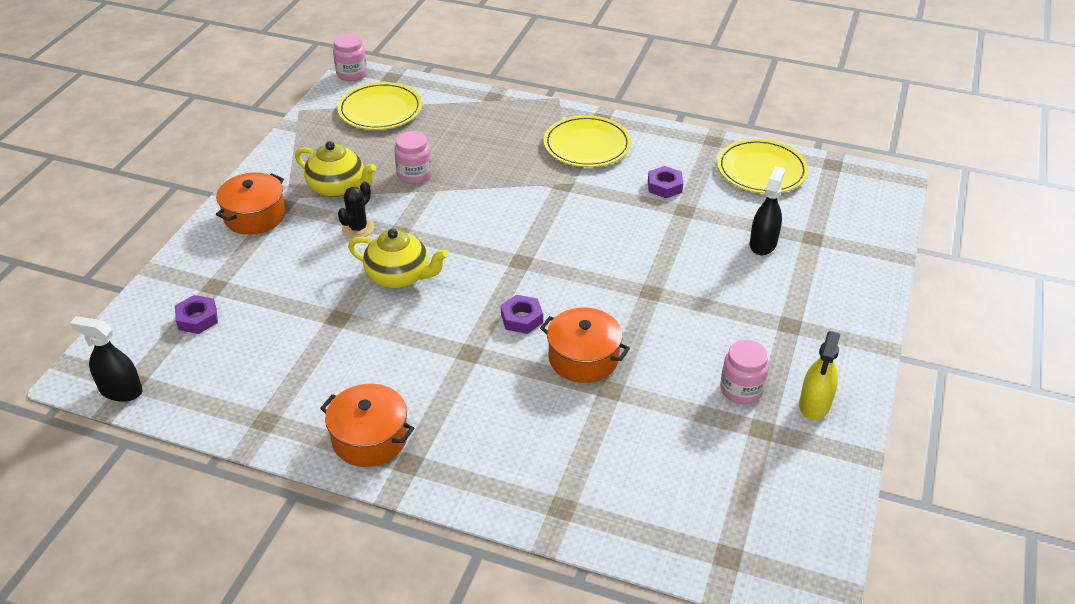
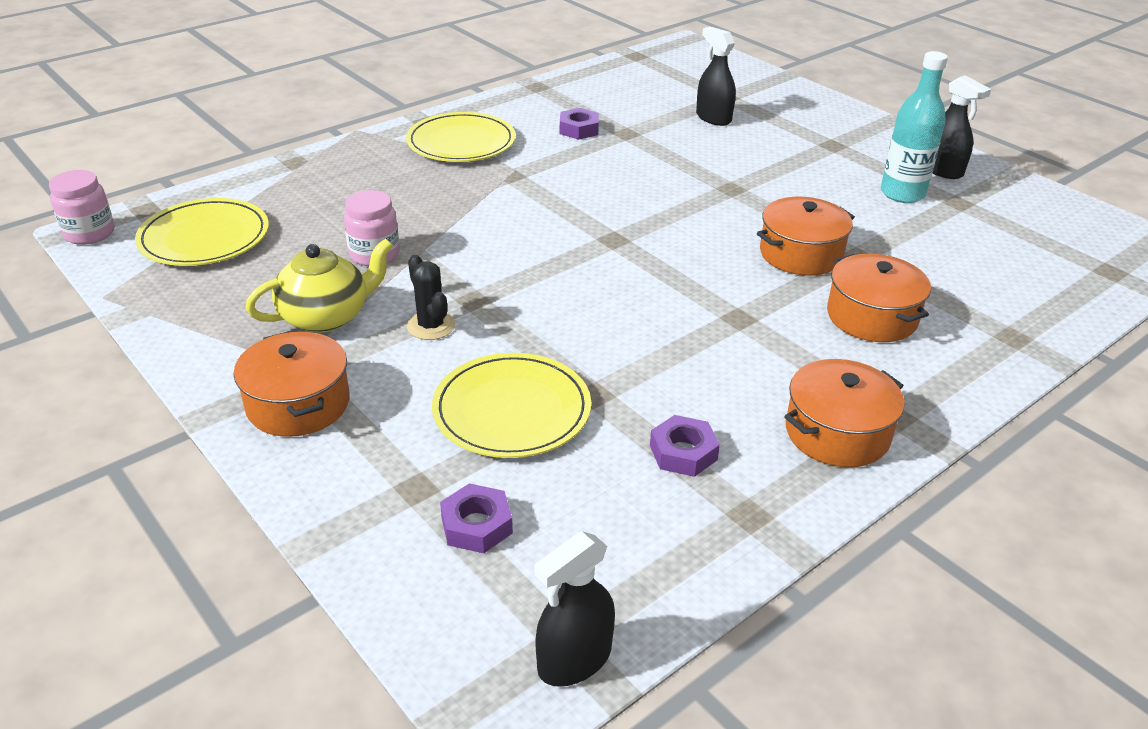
camera: 60 degrees left, 5 degrees down
(399, 276) = (559, 324): yellow teapot -> none
(521, 318) = (709, 268): purple nut -> purple nut (683, 452)
(525, 419) = (872, 317): none -> orange pot
(741, 390) = (902, 194): pink jar -> turquoise bottle
(761, 170) = (608, 83): yellow plate -> yellow plate (512, 410)
(814, 404) = (942, 170): yellow spray bottle -> black spray bottle

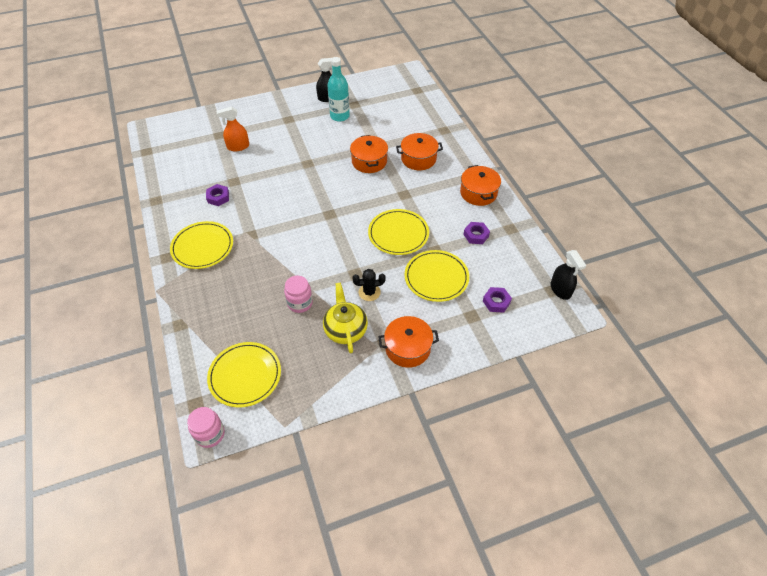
camera: 70 degrees left, 15 degrees up
(613, 332) = (398, 234): none -> yellow plate
(713, 118) = (238, 147): black spray bottle -> orange spray bottle

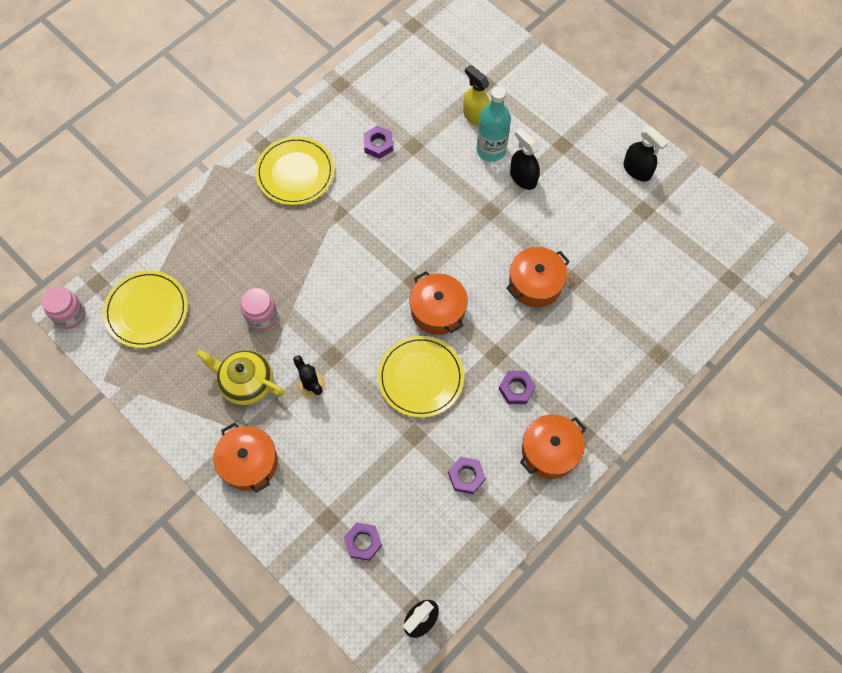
camera: 65 degrees right, 15 degrees up
(238, 147) = (476, 116): orange spray bottle -> yellow spray bottle
(296, 142) = (523, 178): none -> black spray bottle
(339, 116) = (606, 204): turquoise bottle -> turquoise bottle (491, 150)
(345, 329) = (246, 383): yellow teapot -> yellow teapot turned 120 degrees counterclockwise
(418, 159) = (576, 344): orange pot -> orange pot (438, 310)
(431, 193) = (516, 389): none -> purple nut
(436, 277) = (369, 453): yellow plate -> none

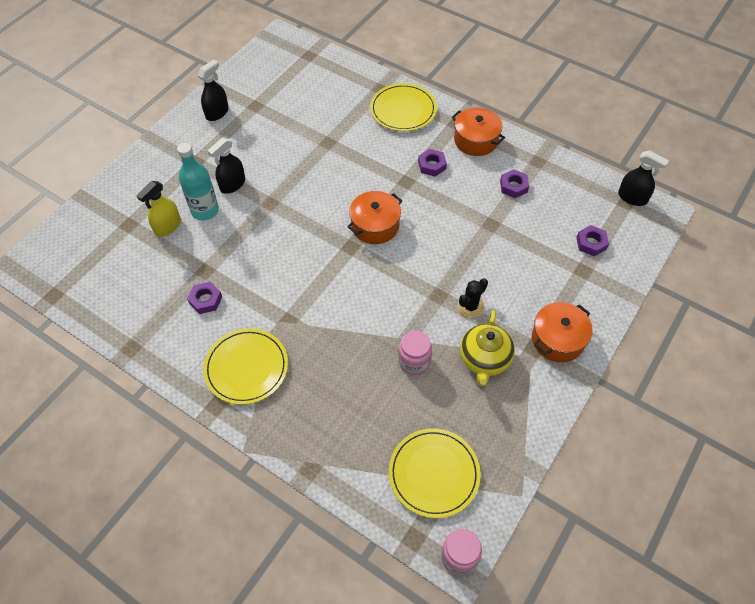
camera: 100 degrees left, 10 degrees down
(420, 377) = (440, 228): yellow plate -> yellow plate (403, 110)
(535, 283) = (335, 164): orange pot -> none

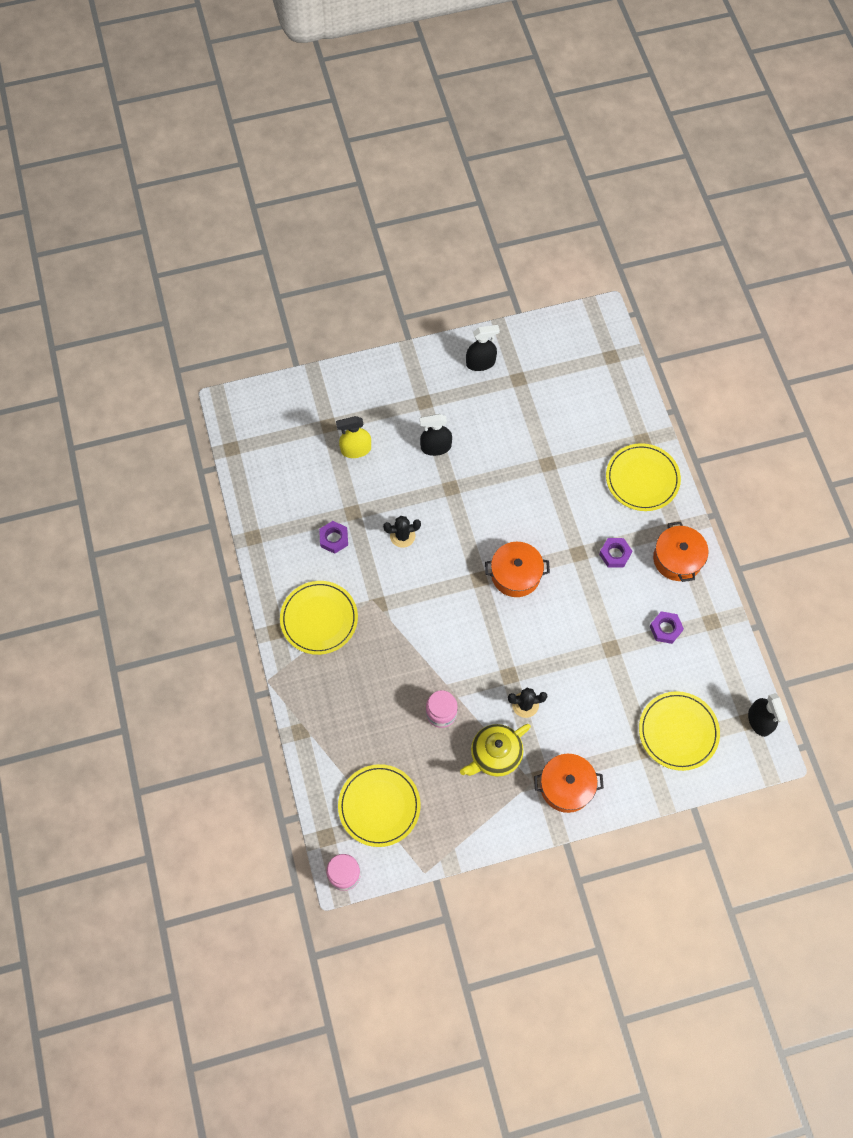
camera: 40 degrees right, 10 degrees up
(205, 210) = (395, 456): turquoise bottle -> none
(262, 259) = (402, 536): none -> black cactus
(591, 243) = (678, 731): purple nut -> yellow plate

